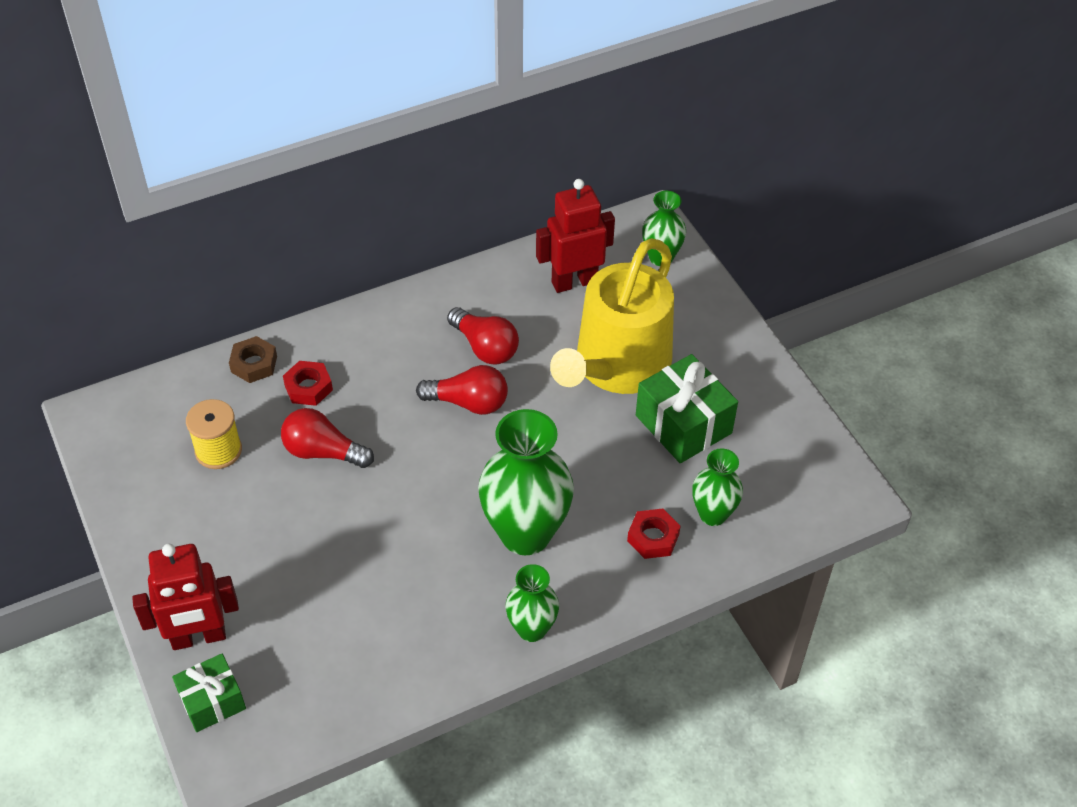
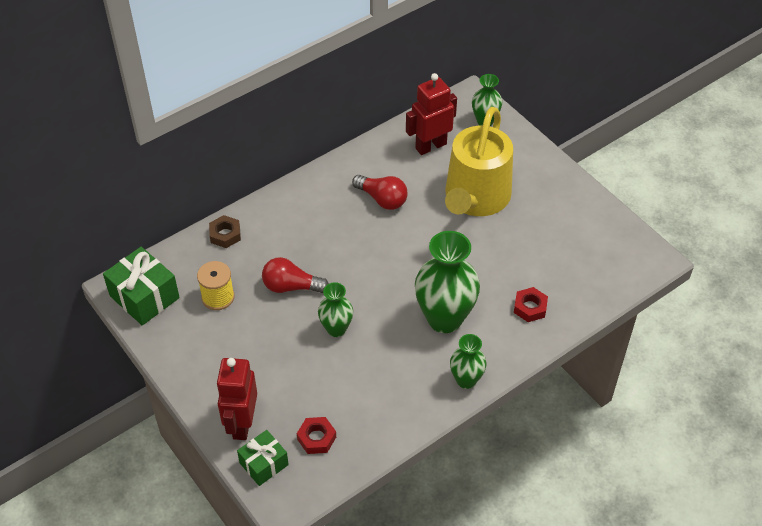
camera: 10 degrees left, 0 degrees up
(198, 637) = (242, 424): red robot -> red robot turned 120 degrees clockwise
(308, 387) = (268, 245): red nut -> red nut (316, 438)
(468, 402) = (381, 238): red light bulb -> none
(683, 424) = (530, 230): green gift -> green gift (144, 297)
(713, 514) = (565, 286): green vase -> green vase (336, 329)

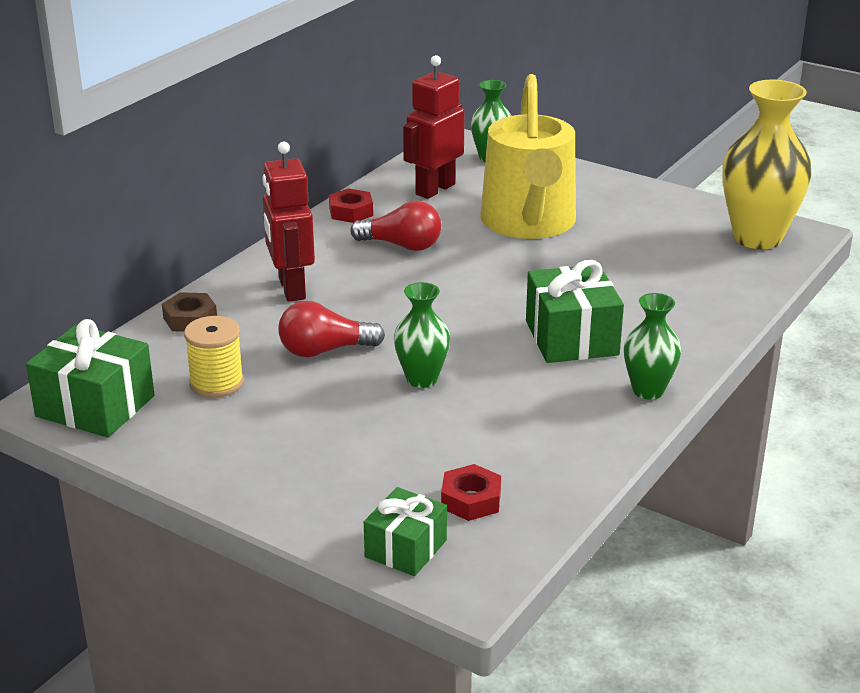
camera: 20 degrees left, 20 degrees down
(242, 424) = (340, 511): red robot -> red robot (291, 289)
(444, 319) = (571, 338): green vase -> green gift
(530, 307) = (679, 305): red nut -> red nut (351, 212)
(621, 255) = (757, 238): none -> yellow vase

